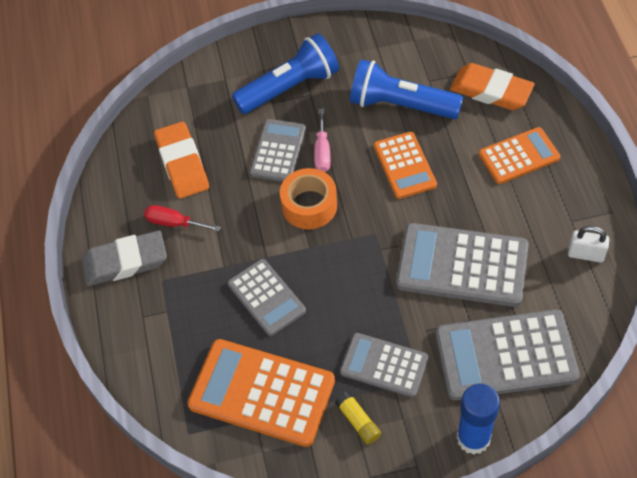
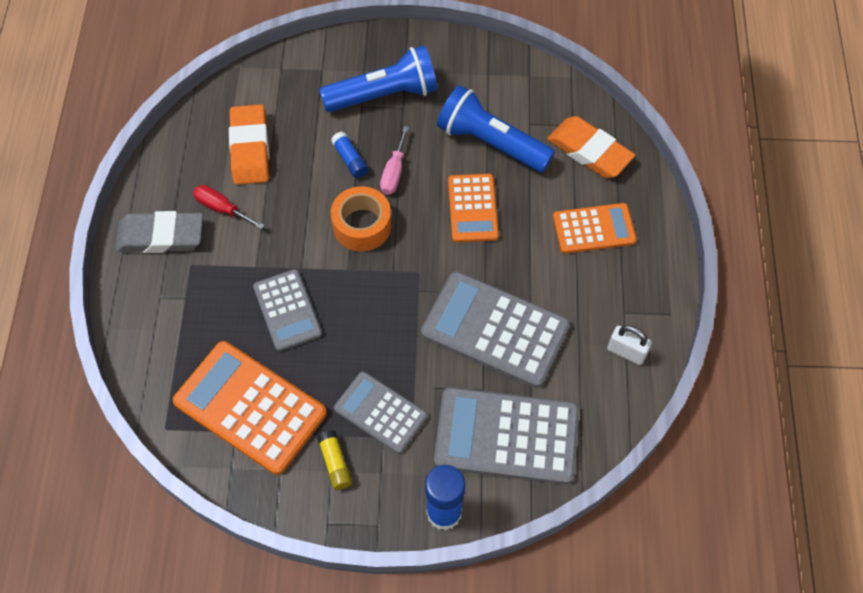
camera: 10 degrees right, 5 degrees up
(278, 151) = (350, 160): grey calculator -> blue glue stick

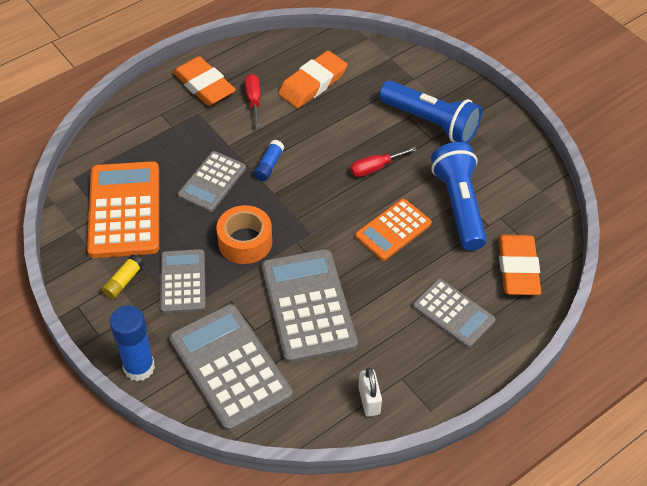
camera: 50 degrees right, 10 degrees down
(161, 236) = (204, 85): grey eraser -> orange eraser
(350, 160) = (359, 138): blue glue stick -> blue glue stick (269, 165)
(362, 225) = (315, 178): orange tape -> orange tape (245, 242)
(394, 172) = (375, 168): pink screwdriver -> red screwdriver
(594, 229) = (453, 313): orange calculator -> grey calculator

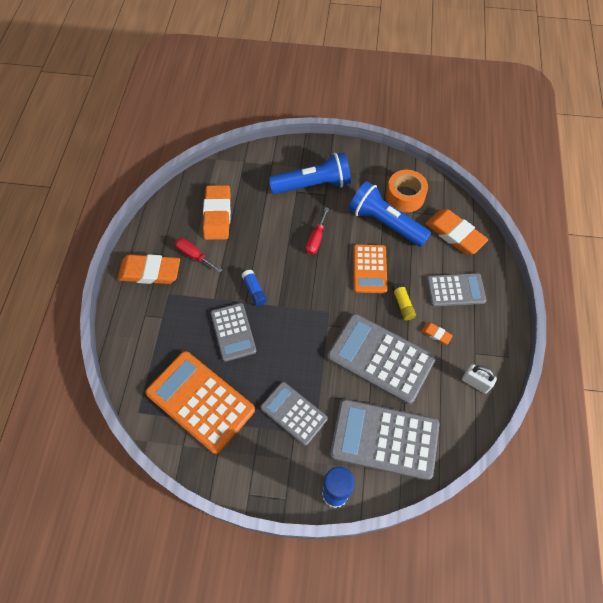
camera: 45 degrees left, 10 degrees up
(124, 281) = (258, 449): yellow glue stick -> yellow glue stick (403, 304)
(245, 242) = (299, 352): orange tape -> orange tape (405, 196)
(385, 332) = (436, 334): none -> orange eraser

